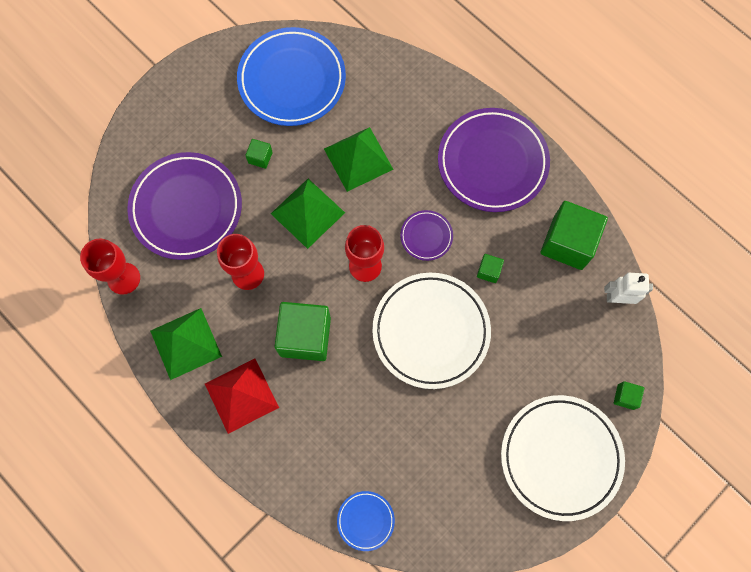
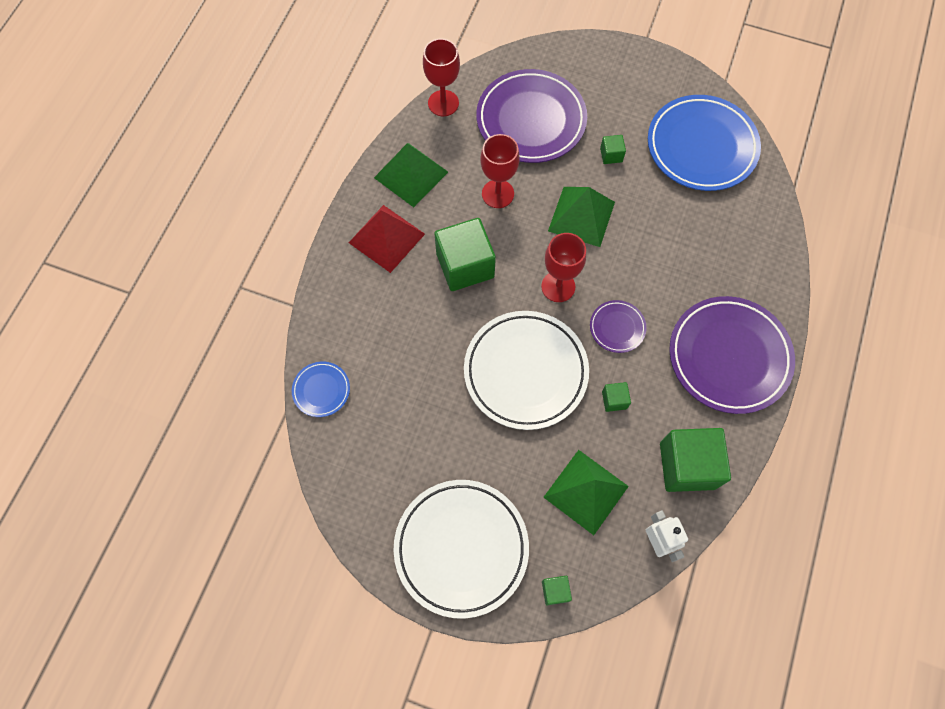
camera: 65 degrees right, 5 degrees down
(358, 159) = (659, 235): green pyramid -> green pyramid (586, 491)

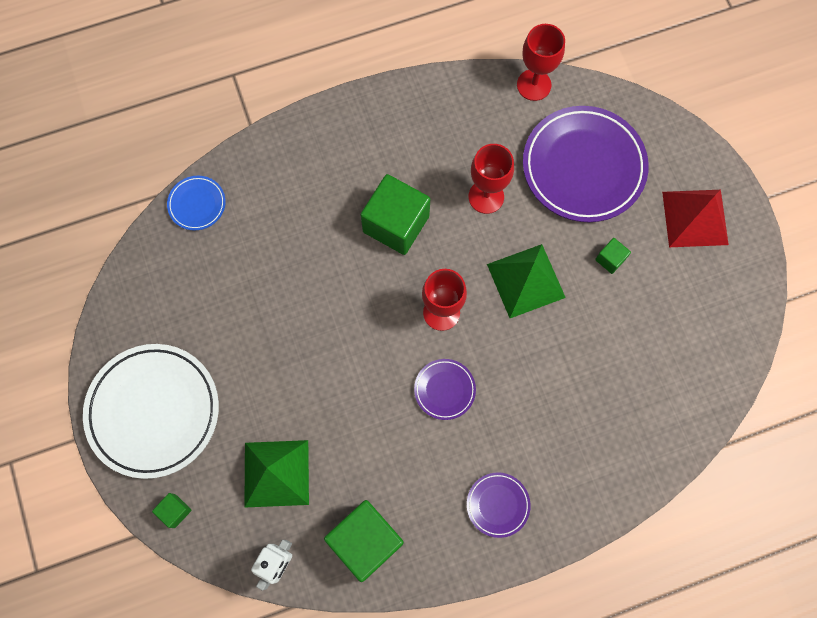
camera: 50 degrees right, 5 degrees up
(386, 238) = (367, 144): red pyramid -> red pyramid (695, 218)
(411, 175) = (442, 115): green pyramid -> none
(525, 372) = (341, 346): white plate -> none
(614, 400) = (375, 436): green cube -> none
(701, 147) = (692, 330): blue plate -> none
(729, 357) = (498, 505): purple plate -> purple plate, size x0.46

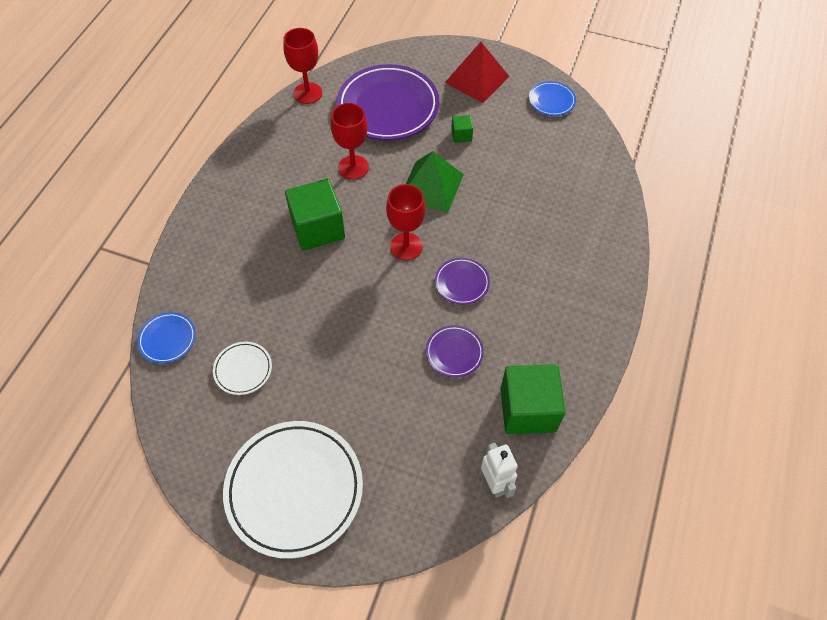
camera: 50 degrees left, 15 degrees down
(175, 511) = (388, 532): green cube -> none
(218, 284) = (243, 369): none -> white plate
(276, 473) = (424, 434): green pyramid -> none
(498, 505) = (570, 309): purple plate -> purple plate (454, 353)
(734, 309) = (551, 101): none -> blue plate

